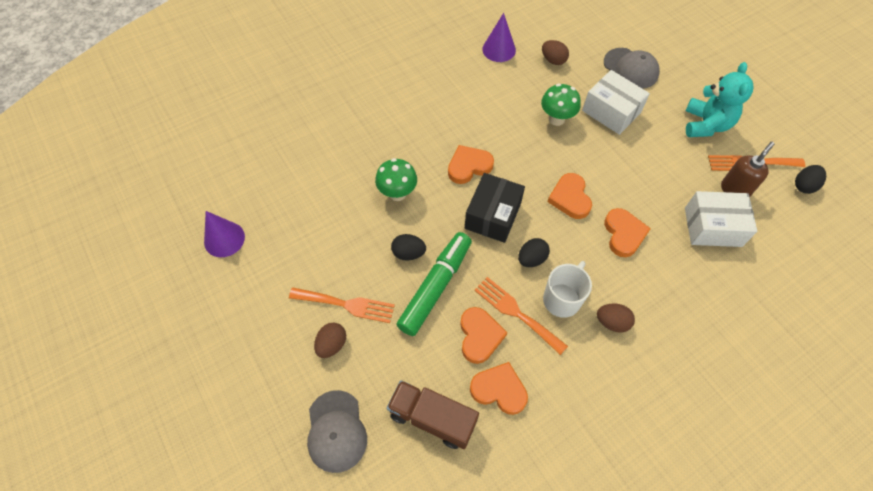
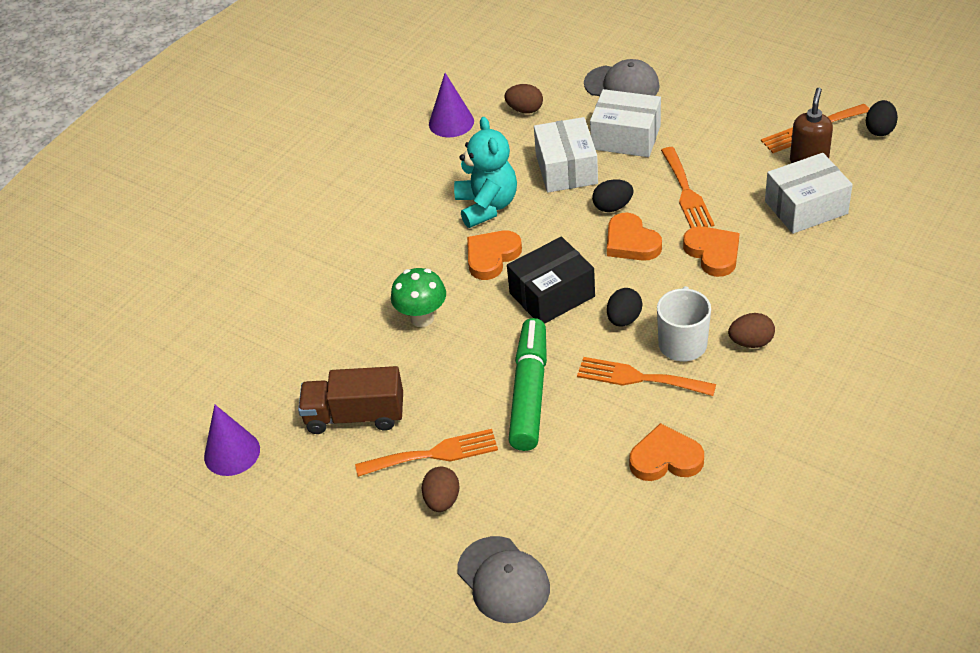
camera: 20 degrees left, 15 degrees down
(408, 253) = (475, 372): black egg -> black egg (612, 207)
(432, 418) = (607, 518): brown truck -> brown truck (355, 416)
(479, 336) = (611, 418): orange heart -> none
(493, 215) = (552, 295): black box -> black box turned 60 degrees clockwise
(556, 119) = (566, 169): green mushroom -> white box
(631, 175) = (686, 192): none -> orange fork
(706, 124) = (740, 110): turquoise teddy bear -> turquoise teddy bear (487, 206)

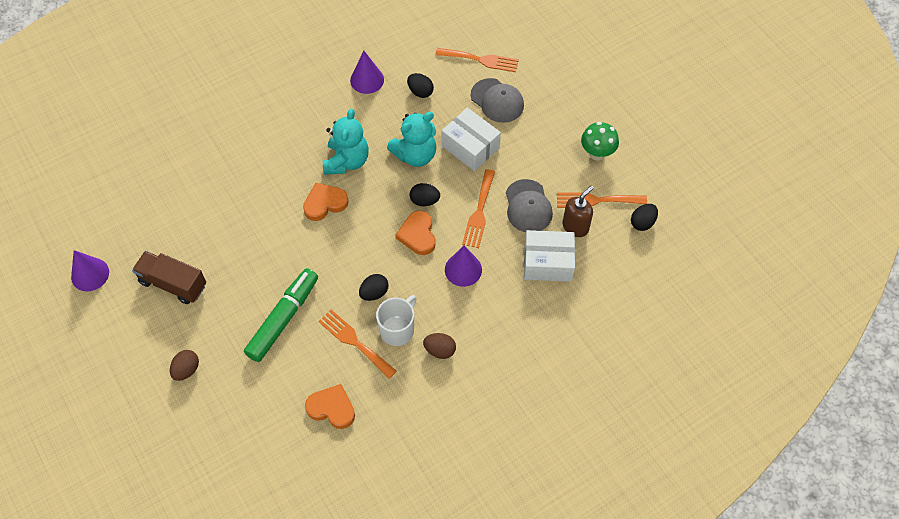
camera: 20 degrees right, 15 degrees up
(422, 318) = (254, 230): green mushroom -> green mushroom (597, 153)
(434, 454) = (201, 334): orange fork -> orange fork (481, 60)
(503, 580) = (187, 442): grey cap -> grey cap (528, 206)
(525, 110) = (420, 92): brown egg -> black egg
(552, 295) = (342, 252): black box -> none
(566, 169) = (415, 155): white box -> turquoise teddy bear
(713, 253) = (463, 269): orange heart -> purple cone

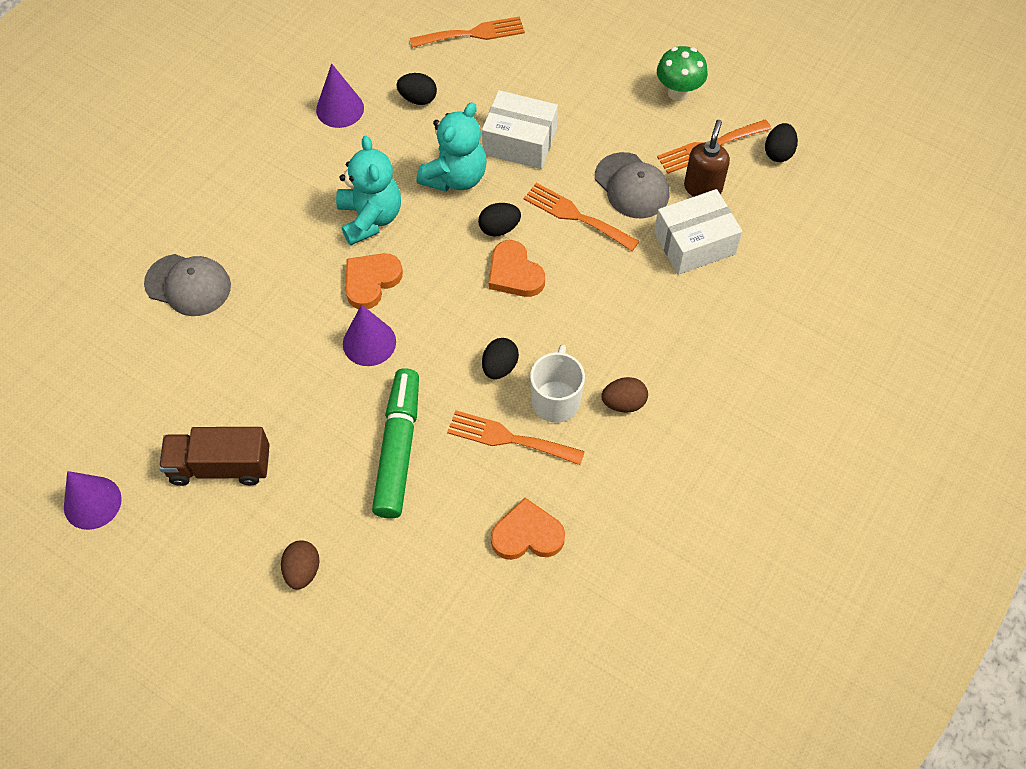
camera: 25 degrees left, 0 degrees up
(463, 269) = (596, 293): purple cone -> purple cone (369, 342)
(479, 212) = (576, 216): orange fork -> orange fork turned 135 degrees clockwise
(497, 101) = (521, 75): grey cap -> grey cap (188, 285)

